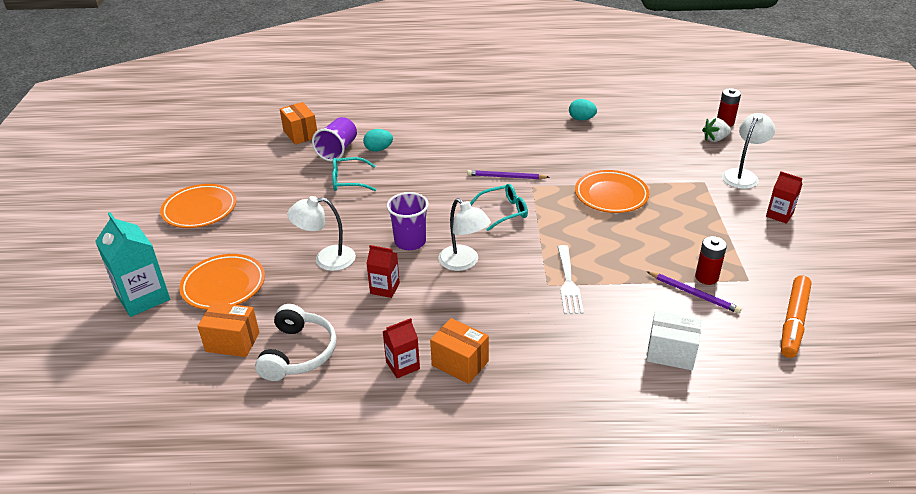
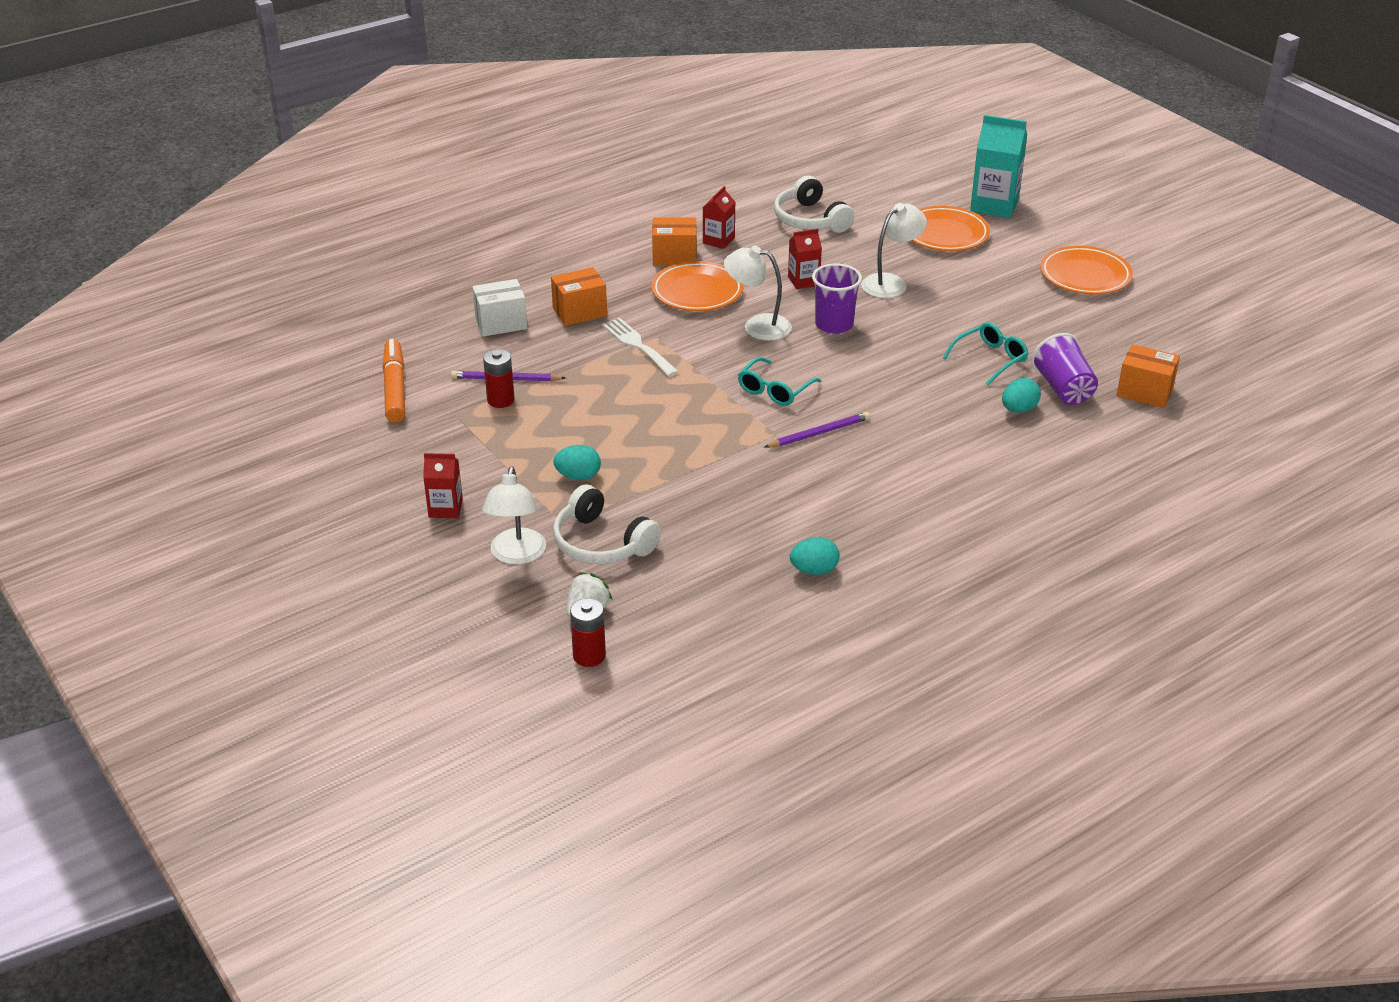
camera: 145 degrees right, 0 degrees up
(232, 342) = (871, 208): orange box -> orange box (579, 312)
(611, 195) = (669, 457): orange plate -> orange plate (697, 292)
(679, 204) = (578, 476): none -> turquoise egg
(687, 165) = (601, 543): none -> white headphones

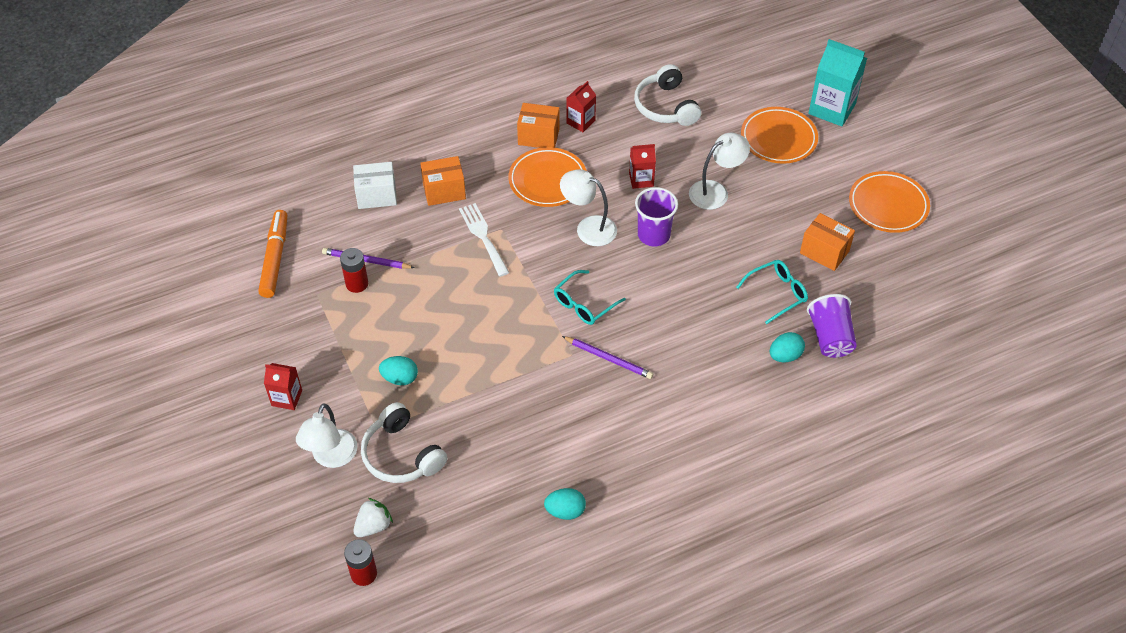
camera: 10 degrees right, 15 degrees up
(819, 433) = (608, 358): purple pencil -> purple pencil turned 45 degrees clockwise
(1144, 392) = (900, 351): orange box -> orange box (824, 252)

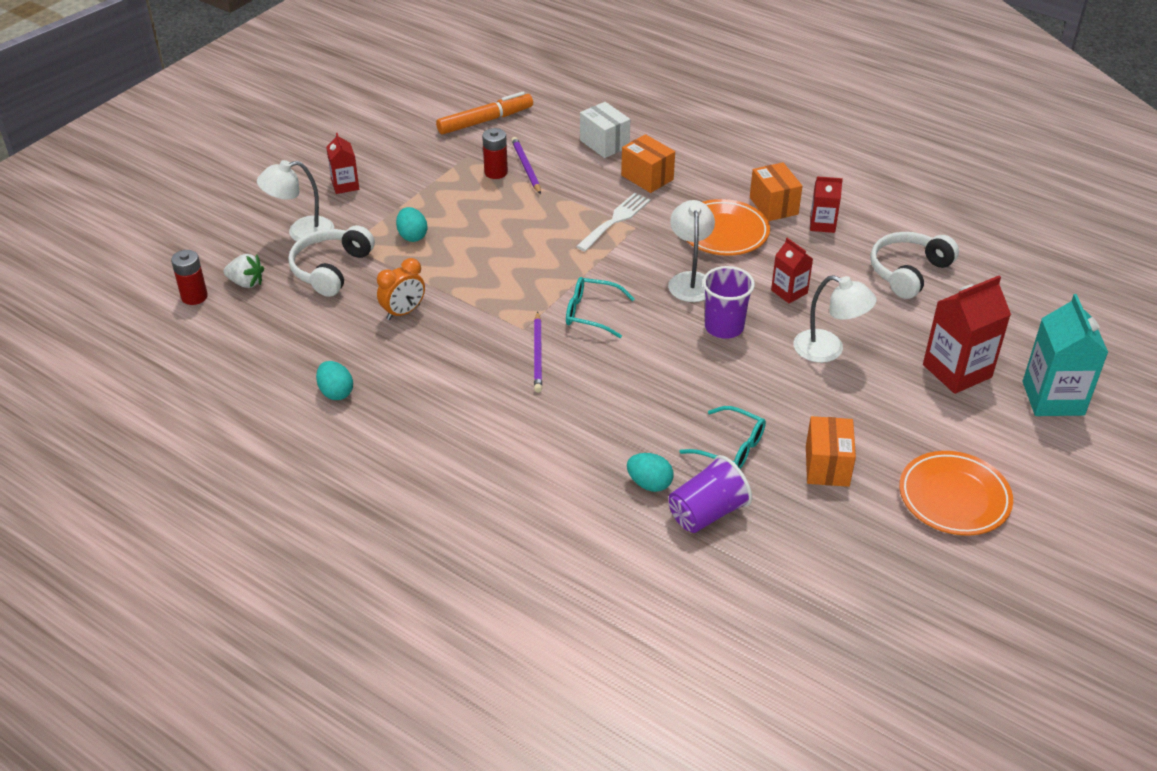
camera: 60 degrees right, 10 degrees down
(497, 425) = (403, 312): none -> orange clock
(778, 139) = (957, 371): orange plate -> red carton

